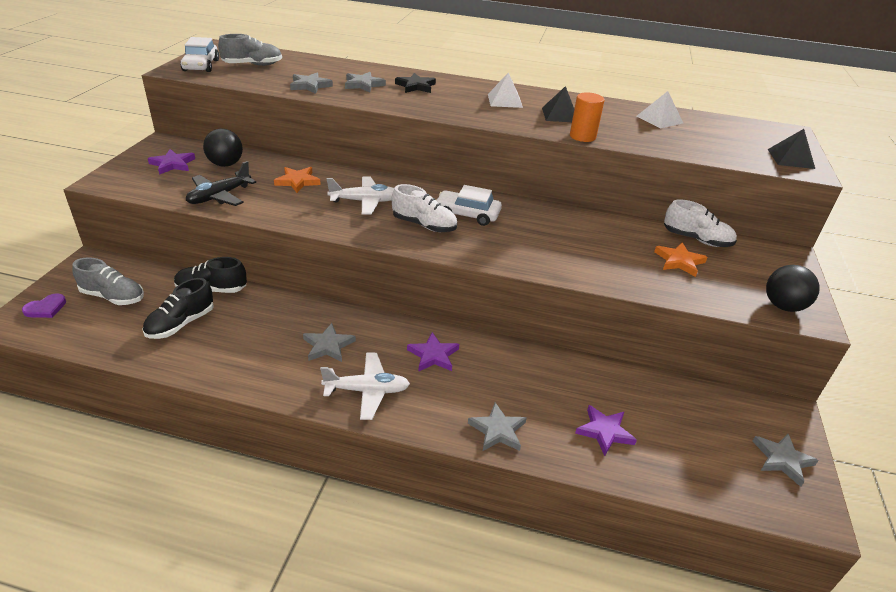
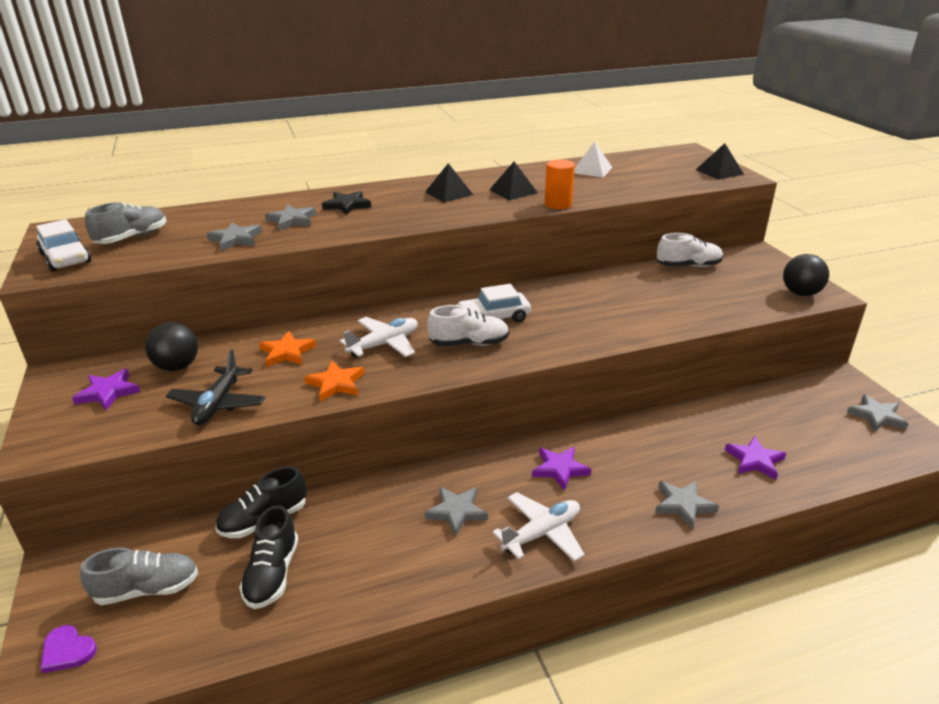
camera: 30 degrees left, 5 degrees down
(46, 308) = (67, 651): purple heart -> purple heart turned 105 degrees clockwise
(505, 100) = (449, 193): white pyramid -> black pyramid
(679, 261) = (698, 288): orange star -> orange star (336, 384)

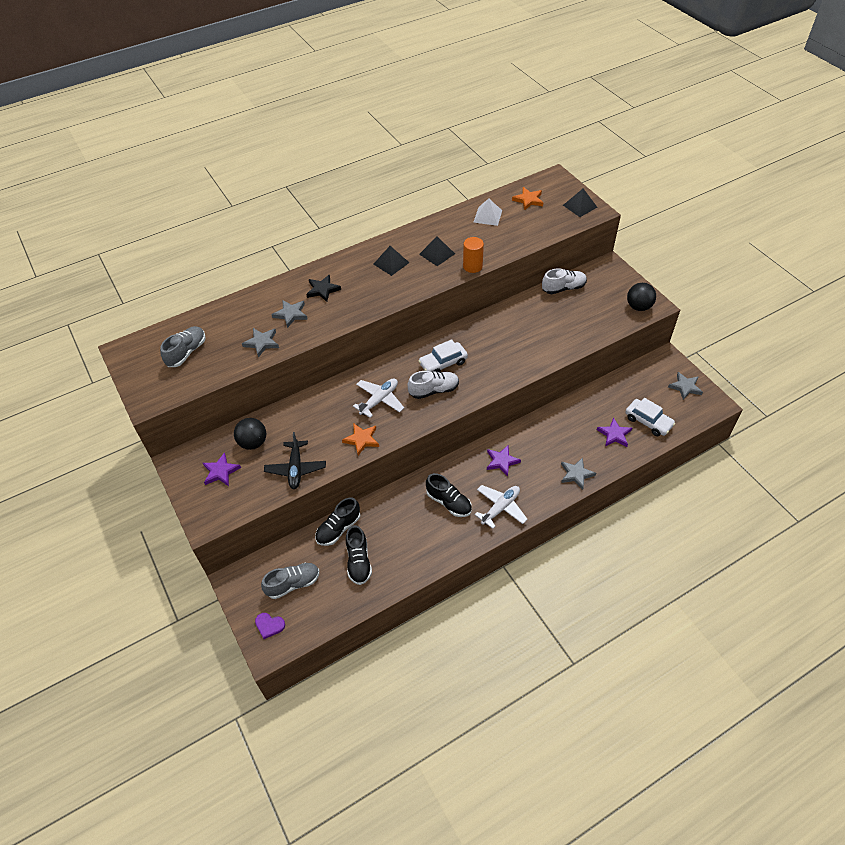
camera: 10 degrees left, 20 degrees up
(66, 258) = (154, 382): white car -> white car (648, 421)
(287, 352) = (319, 418): orange star -> orange star (528, 200)
(456, 512) = (449, 502): grey star -> black shoe

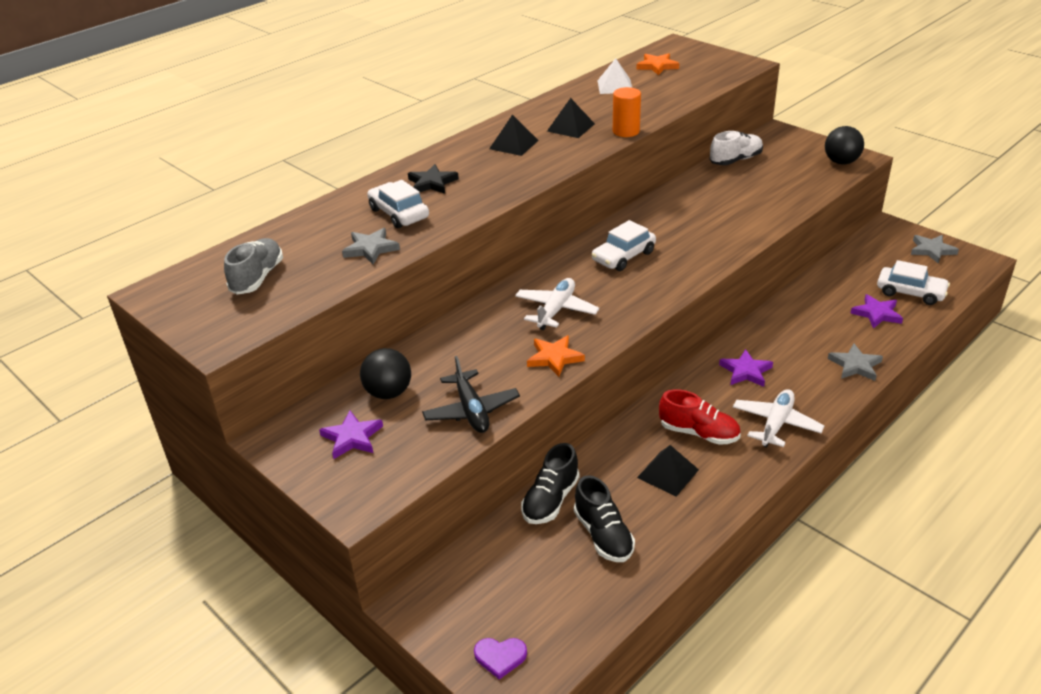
camera: 15 degrees left, 15 degrees down
(291, 314) = (399, 213): grey star -> white car
(293, 584) = (513, 589): grey shoe -> none
(434, 390) = (628, 286): white shoe -> none
(449, 502) = (699, 433): black shoe -> red shoe
(580, 206) = (724, 62): black pyramid -> black pyramid (667, 473)

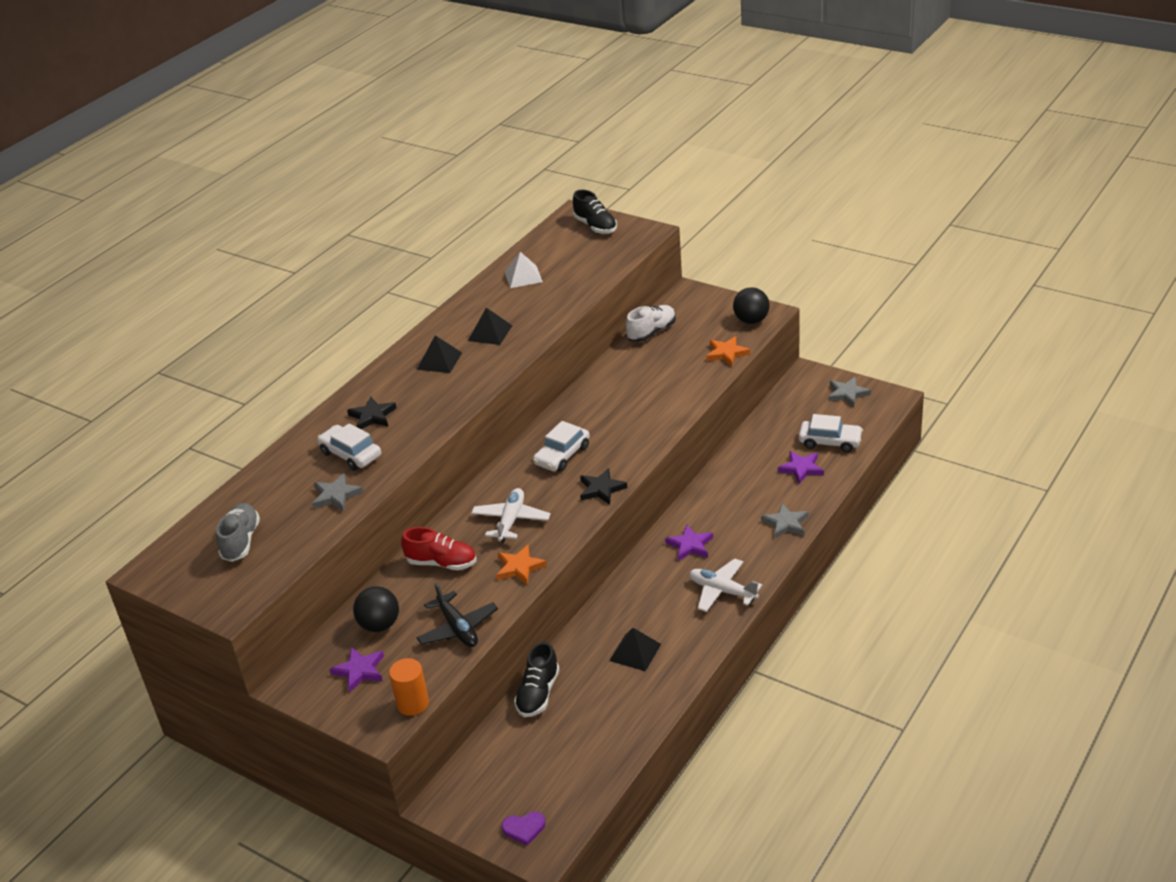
camera: 10 degrees left, 0 degrees up
(603, 535) = (589, 715): black shoe -> black shoe (595, 226)
(626, 131) = (544, 331): orange cylinder -> orange cylinder (413, 704)
(657, 66) = (560, 246): orange star -> orange star (727, 353)
(659, 294) = (601, 489): none -> black star
(699, 433) = (656, 611): red shoe -> red shoe (442, 563)
(776, 424) = (722, 591): white plane -> white plane turned 75 degrees counterclockwise

